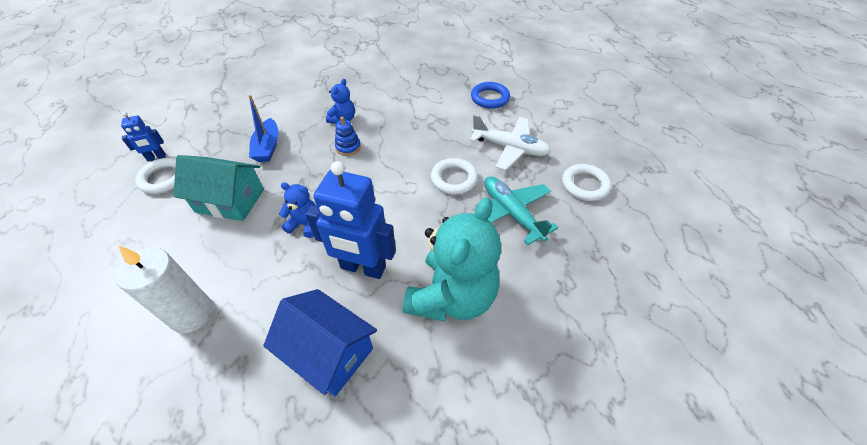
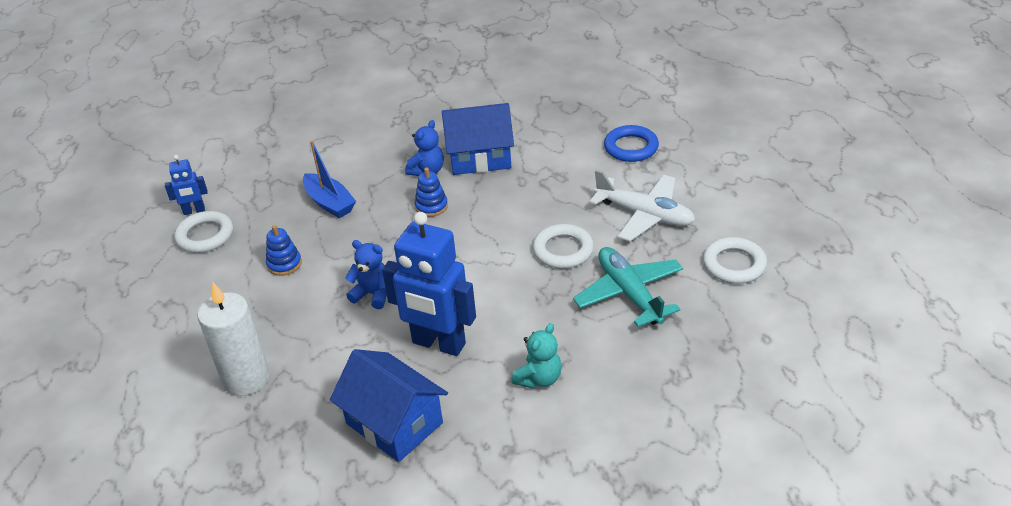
camera: 10 degrees right, 10 degrees down
(230, 200) = (284, 264): turquoise house -> blue stacking toy
(268, 147) = (329, 203): blue boat -> blue boat turned 45 degrees counterclockwise
(381, 108) = (480, 157): none -> blue house
(452, 296) = (539, 378): turquoise teddy bear -> turquoise teddy bear, size x0.46

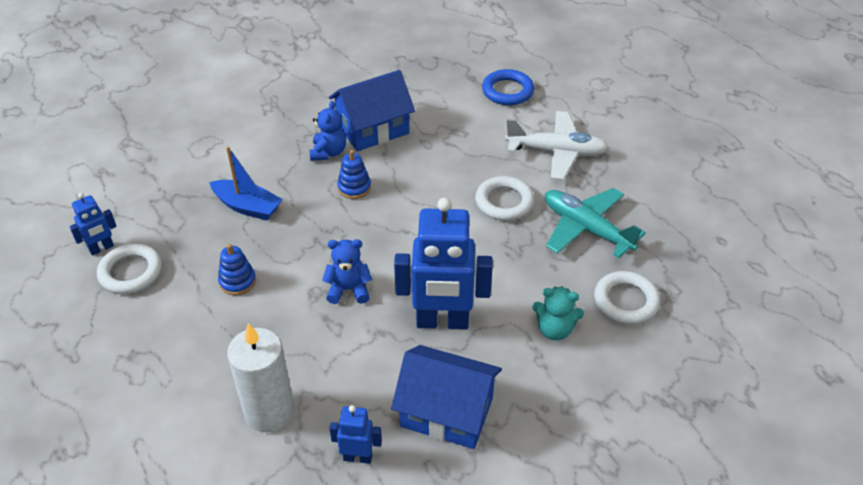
camera: 25 degrees left, 5 degrees up
(295, 438) = (358, 457): none -> blue robot
(539, 378) = (554, 329): turquoise teddy bear -> turquoise teddy bear turned 90 degrees clockwise
(734, 264) = (658, 180): white ring -> white ring (626, 301)

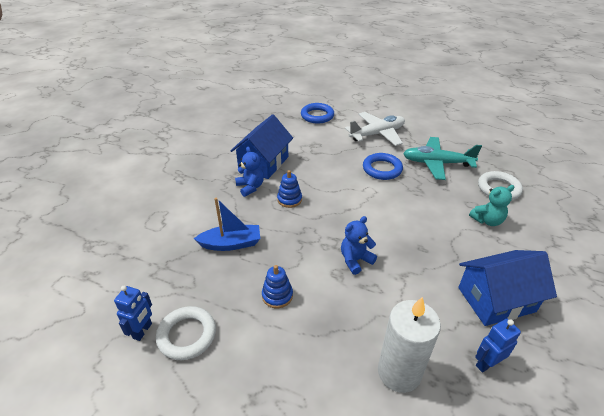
camera: 35 degrees left, 5 degrees down
(442, 322) = (429, 249): blue robot -> none
(504, 202) = (382, 169): white ring -> blue ring

